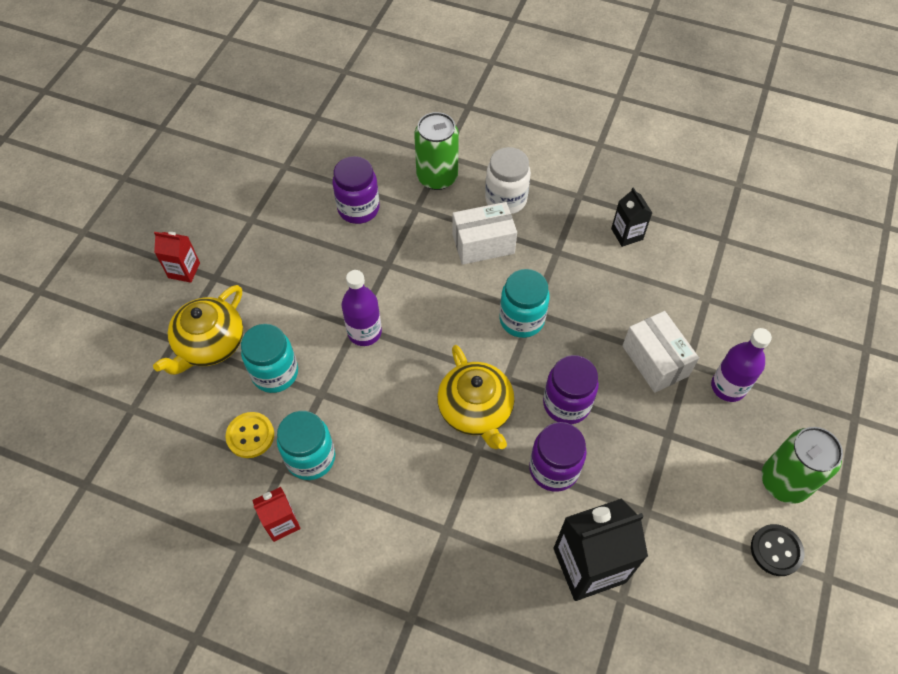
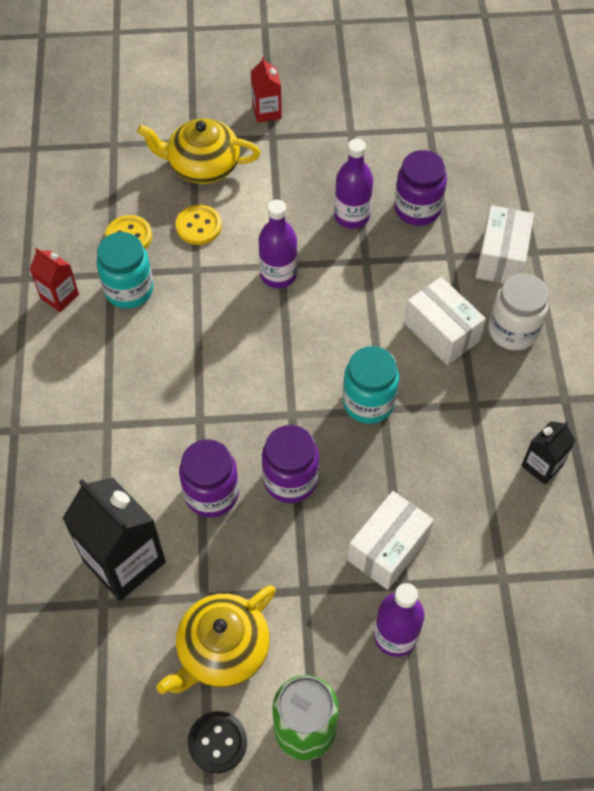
camera: 65 degrees right, 0 degrees up
(275, 373) = (198, 226): turquoise jar -> yellow button
(337, 255) = (352, 216): none -> purple bottle
(437, 177) = (501, 258): green can -> white box
(476, 410) = (242, 401): yellow teapot -> yellow teapot (222, 650)

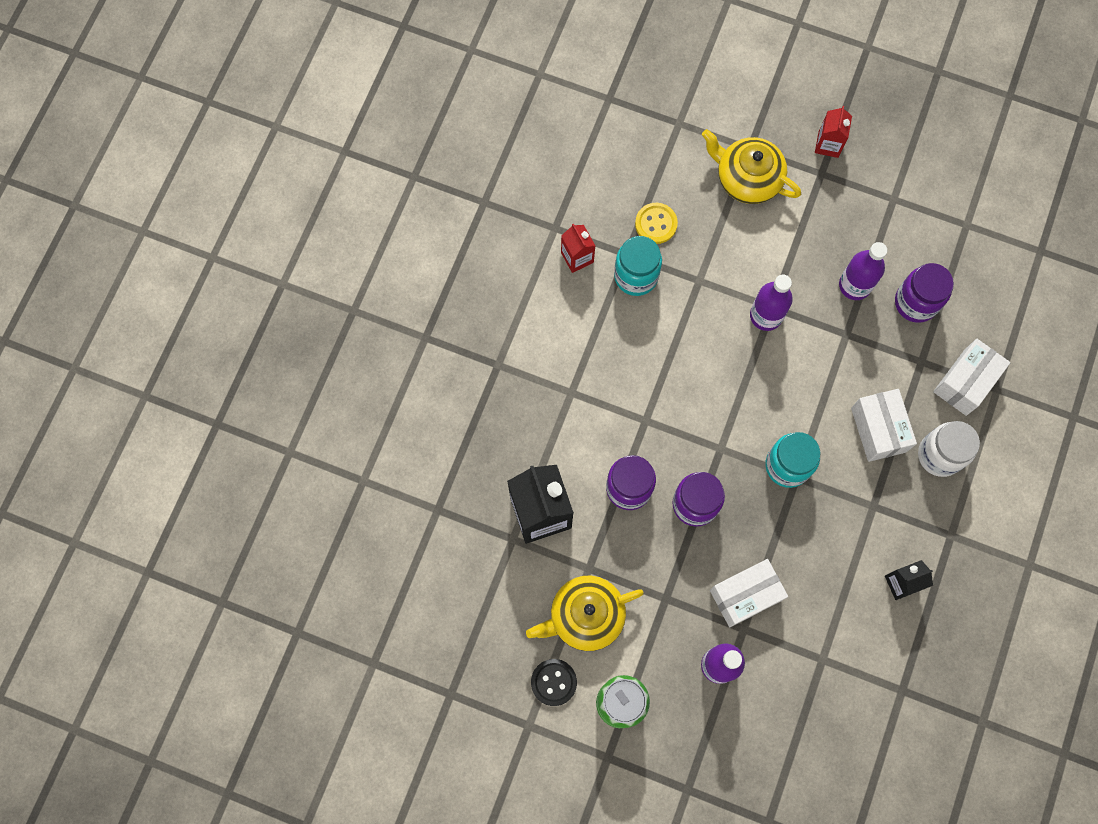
camera: 25 degrees right, 15 degrees up
(198, 226) = (719, 238): yellow button -> none

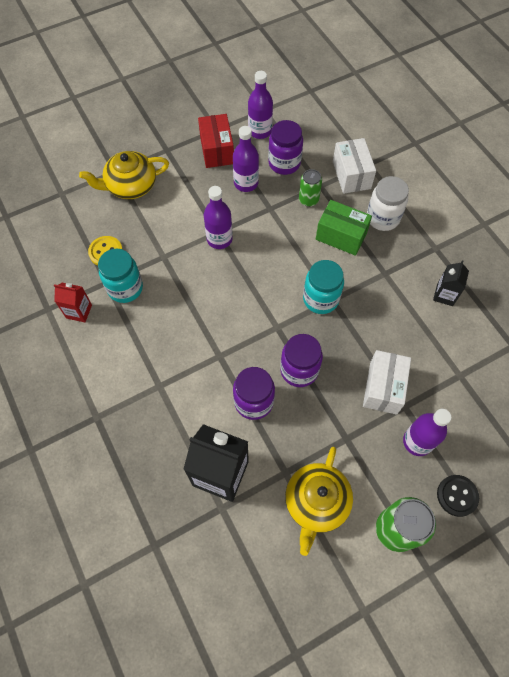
camera: 50 degrees left, 10 degrees down
(553, 682) = (346, 565): black button -> black button (457, 496)
(828, 144) = (154, 135): red carton -> none
(867, 222) = (217, 150): none -> red box
(878, 430) = (341, 236): white box -> green box
(892, 363) = (308, 200): none -> green can
(933, 244) = (260, 131): none -> purple bottle

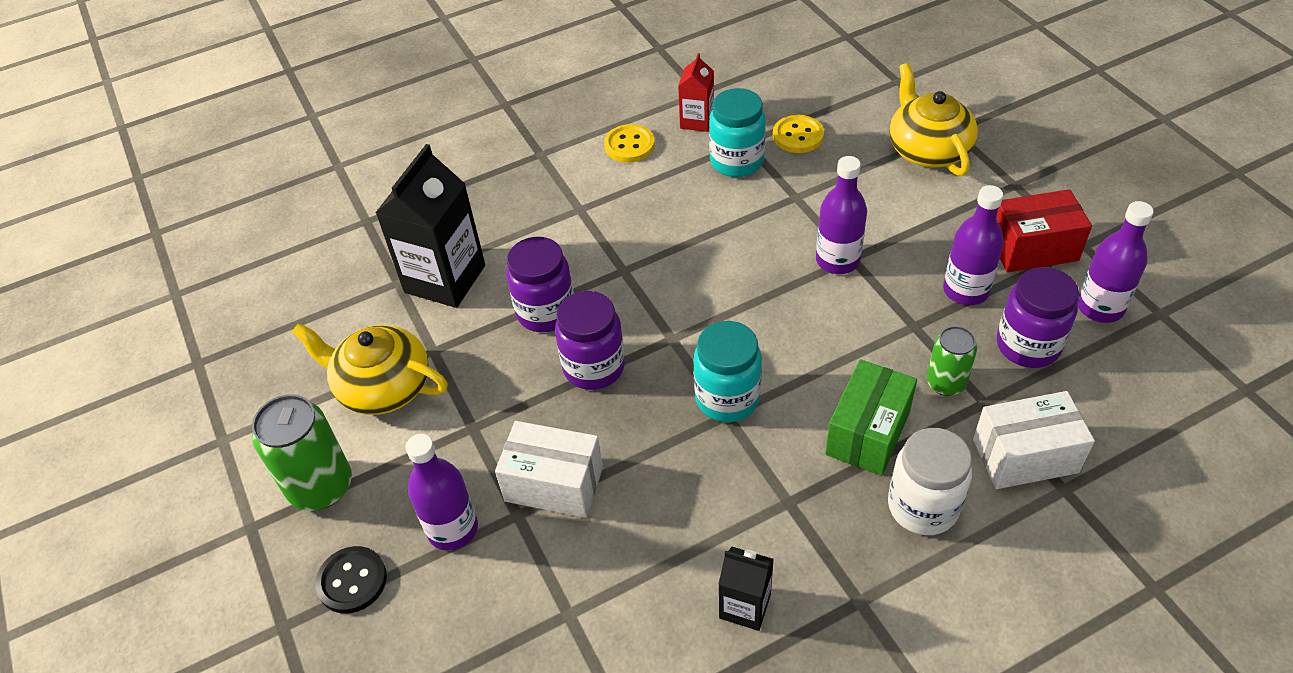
camera: 95 degrees right, 15 degrees down
(97, 355) = (629, 145): none -> yellow button

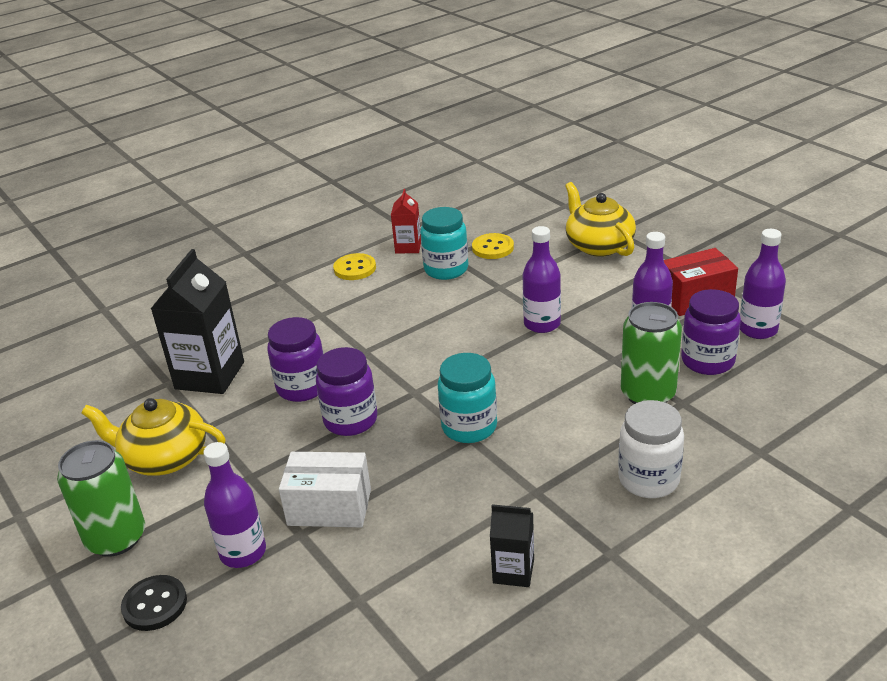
camera: 10 degrees left, 15 degrees down
(867, 433) = (592, 435): green box -> none
(945, 383) = (648, 394): green can -> green can, size x1.64
(1025, 456) = (723, 434): white box -> none

